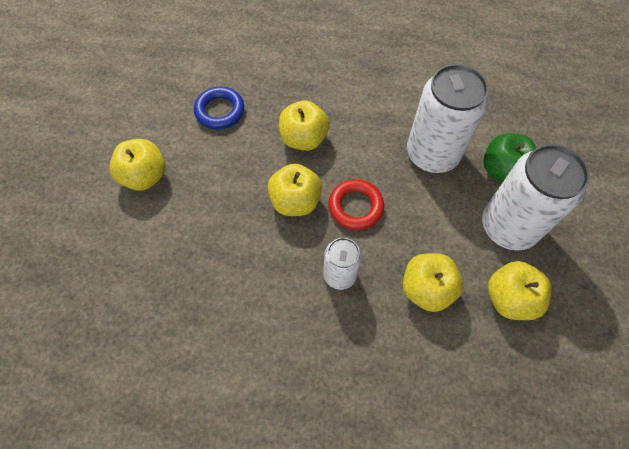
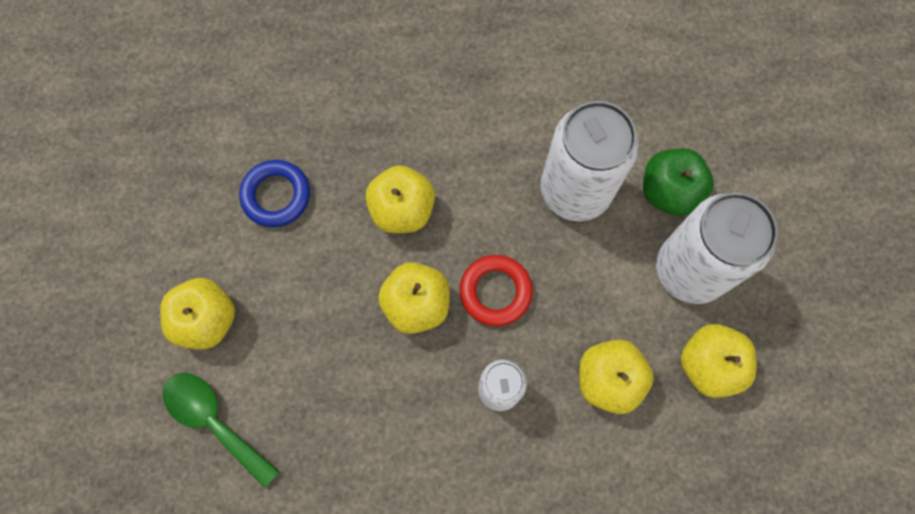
camera: 15 degrees left, 10 degrees up
(125, 244) = (214, 421): none -> green spoon

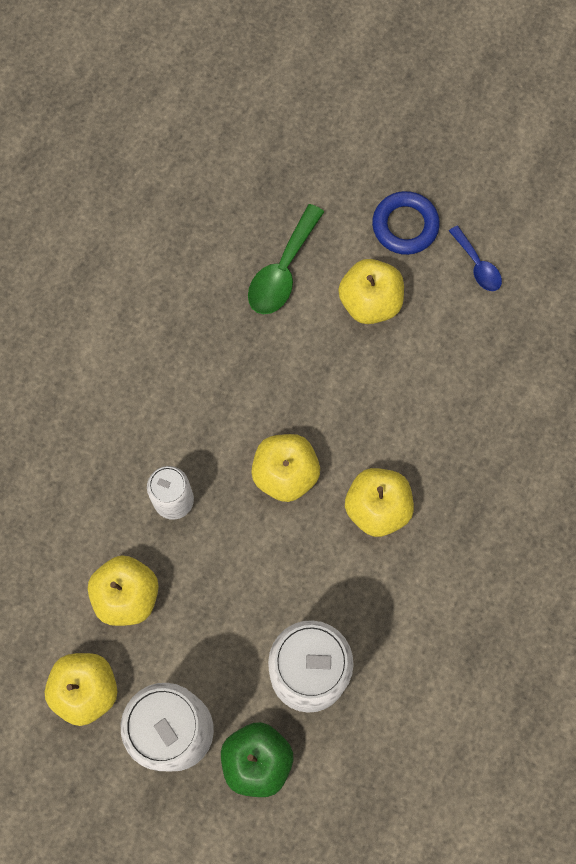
camera: 120 degrees right, 0 degrees up
(121, 243) = (477, 265): none -> blue spoon
(214, 421) = (282, 270): green spoon -> green spoon turned 135 degrees clockwise
(276, 195) = (451, 408): blue ring -> blue ring (405, 226)
(495, 291) = (257, 546): red ring -> none

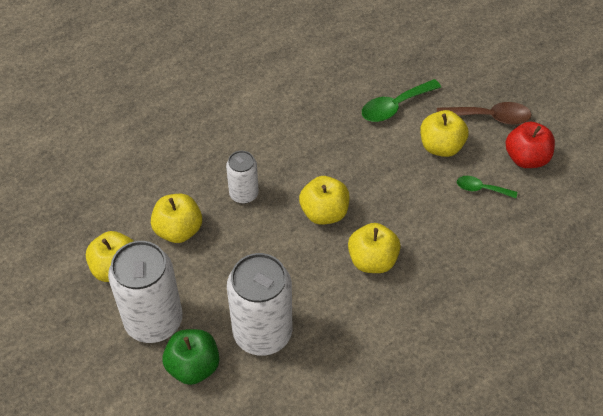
camera: 30 degrees right, 20 degrees down
(405, 226) = (490, 117): blue ring -> brown spoon
(448, 338) = (481, 189): none -> green spoon
(477, 265) = (526, 158): blue spoon -> red apple

